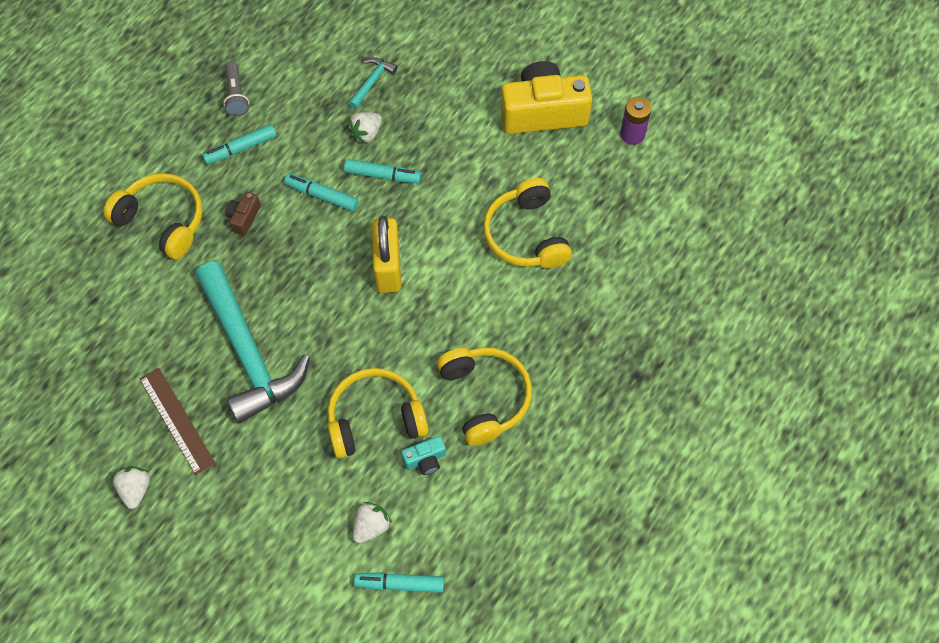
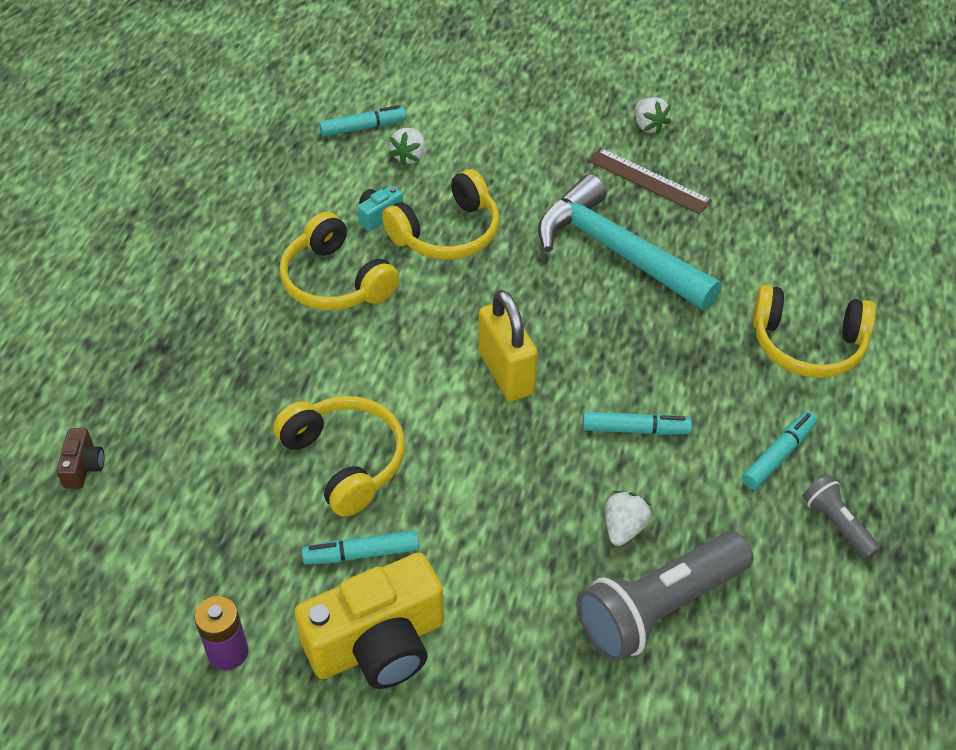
camera: 160 degrees right, 15 degrees down
(244, 218) = (714, 376): brown camera -> brown camera (83, 467)
(372, 82) = (659, 608): turquoise hammer -> grey flashlight
(382, 175) = (570, 478): turquoise marker -> turquoise marker (361, 554)

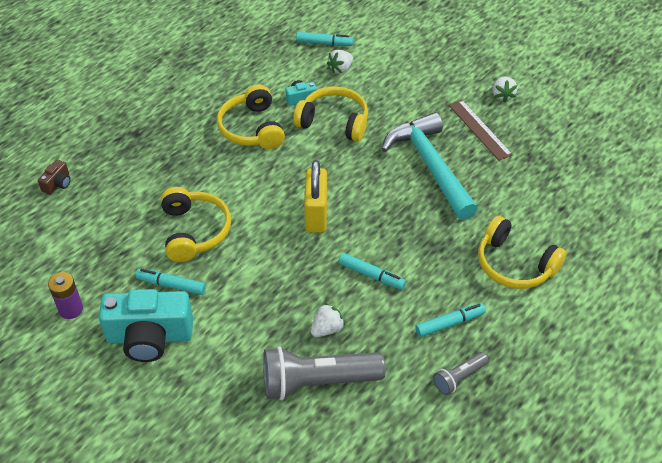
camera: 25 degrees right, 0 degrees up
(378, 644) = (150, 337): yellow camera -> turquoise camera
(447, 233) = (334, 122): yellow headphones -> yellow headphones turned 150 degrees counterclockwise
(837, 524) = (459, 378): grey flashlight -> grey flashlight turned 120 degrees counterclockwise

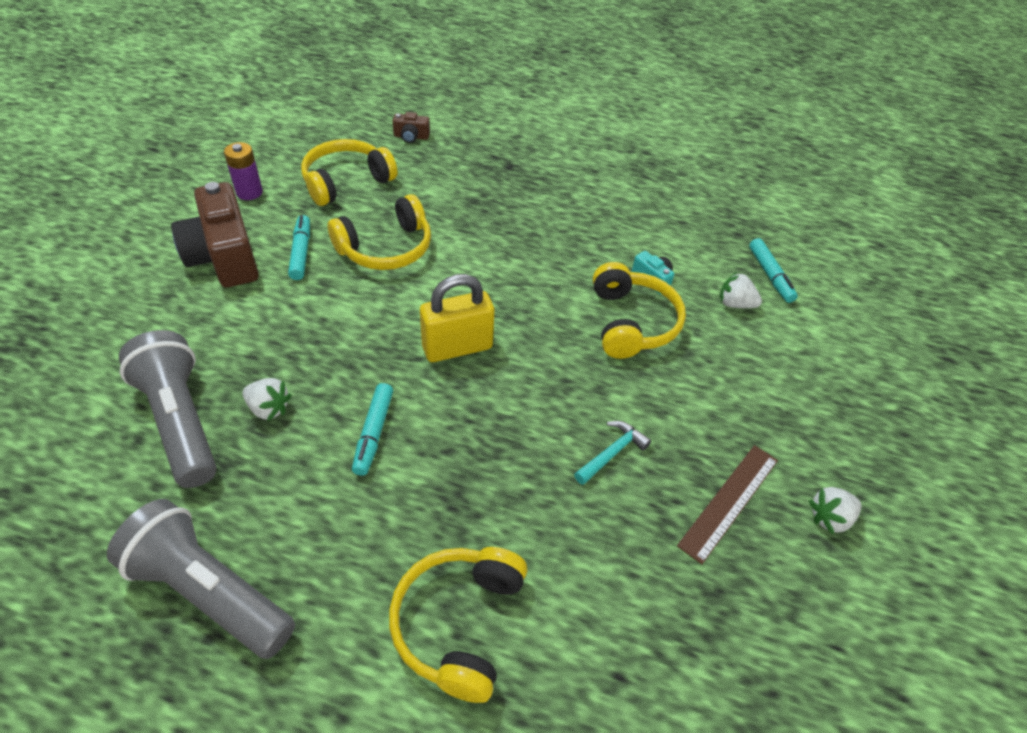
camera: 65 degrees right, 0 degrees up
(150, 337) = (224, 257): turquoise camera -> brown camera
(252, 128) = (572, 250): yellow headphones -> yellow headphones (346, 181)
(430, 166) = (612, 453): turquoise hammer -> turquoise hammer, size x0.41
(449, 323) = (311, 553): turquoise marker -> none
(459, 378) = (209, 591): grey flashlight -> grey flashlight, size x2.00

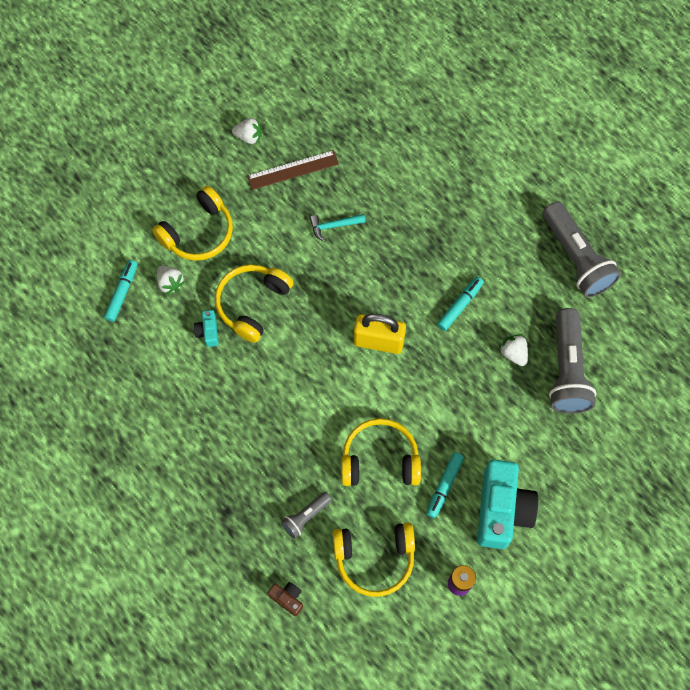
camera: 145 degrees left, 20 degrees up
(224, 257) = (501, 509): brown camera -> turquoise camera
(433, 186) = (306, 516): none -> grey flashlight
(458, 623) = (466, 185): yellow headphones -> yellow headphones (198, 233)

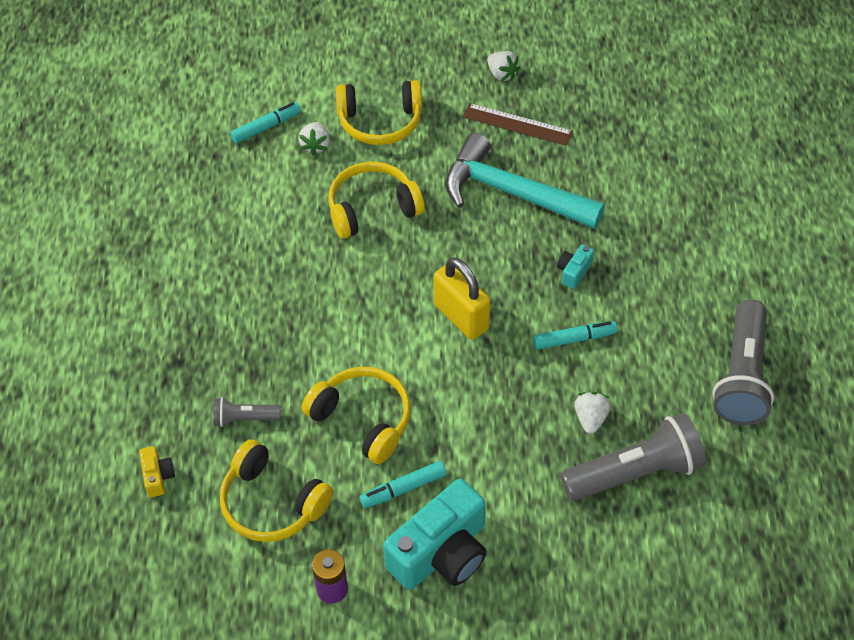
camera: 40 degrees right, 15 degrees down
(208, 331) = (310, 205): turquoise camera -> turquoise camera (573, 272)
(287, 598) = (158, 476): brown camera -> yellow camera
(334, 226) = (512, 193): turquoise hammer -> turquoise hammer, size x2.43
(567, 370) = (635, 472): grey flashlight -> grey flashlight turned 150 degrees counterclockwise

